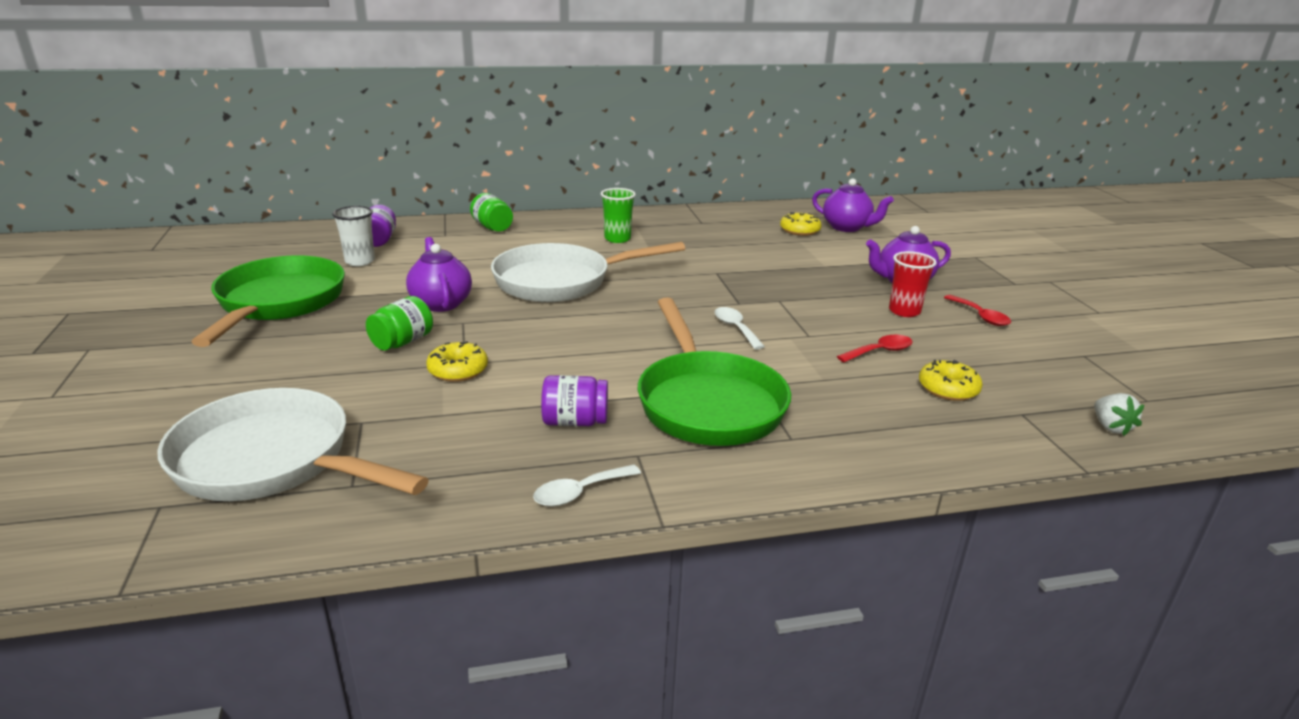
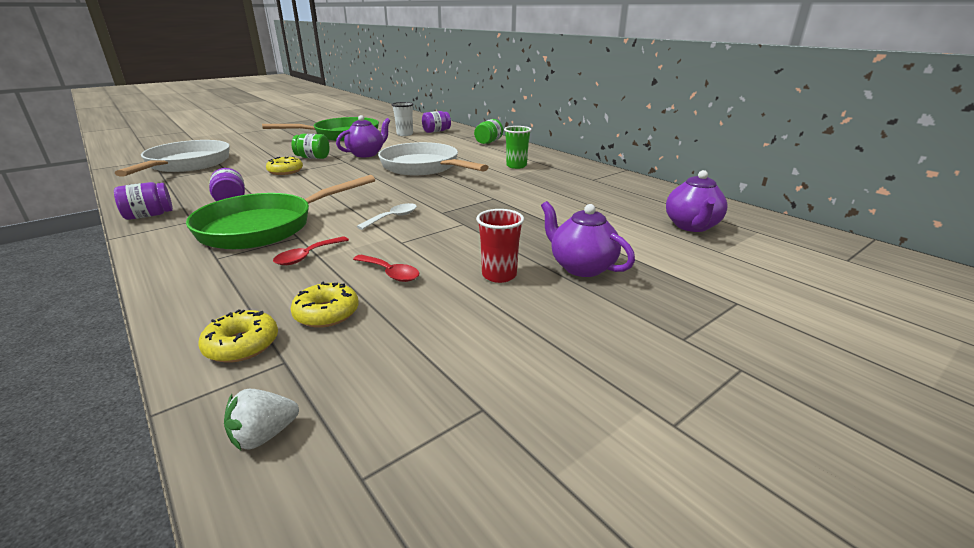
camera: 65 degrees right, 0 degrees up
(579, 492) = (149, 215): white spoon -> purple jar
(799, 230) = (641, 210): yellow donut -> yellow donut (242, 345)
(980, 316) = (534, 319): red spoon -> red spoon (307, 256)

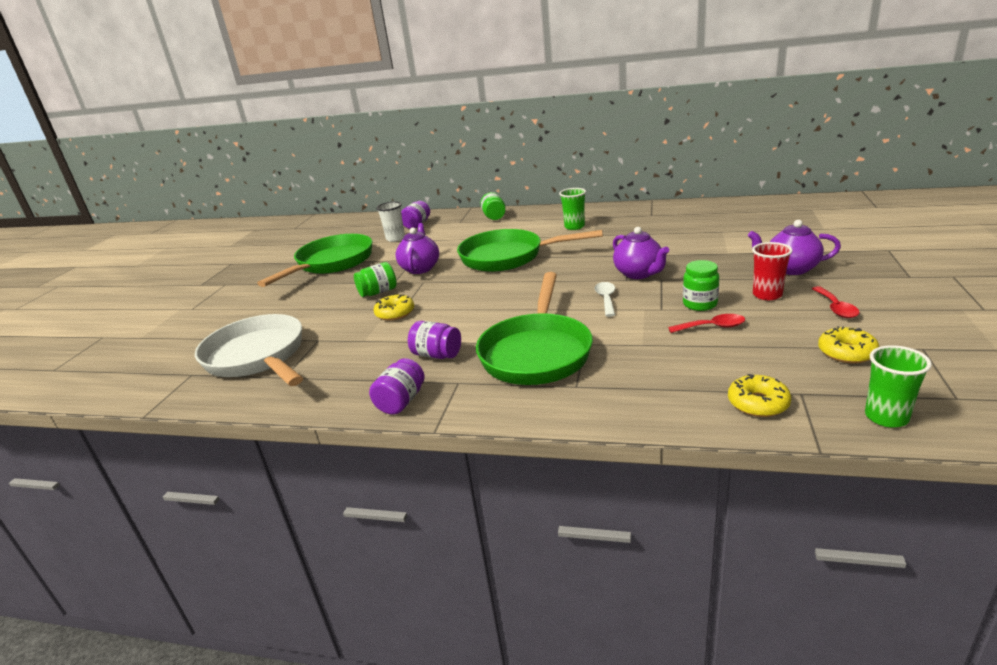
camera: 35 degrees left, 0 degrees up
(264, 435) = (886, 417): white strawberry -> green cup
(307, 256) = (633, 349): red spoon -> red spoon (835, 308)
(326, 313) = (747, 364): yellow donut -> yellow donut (846, 352)
(423, 167) = (508, 257): white pan -> green pan
(433, 253) = (700, 304): none -> green jar
(691, 226) = (778, 220): purple teapot -> purple teapot (639, 274)

